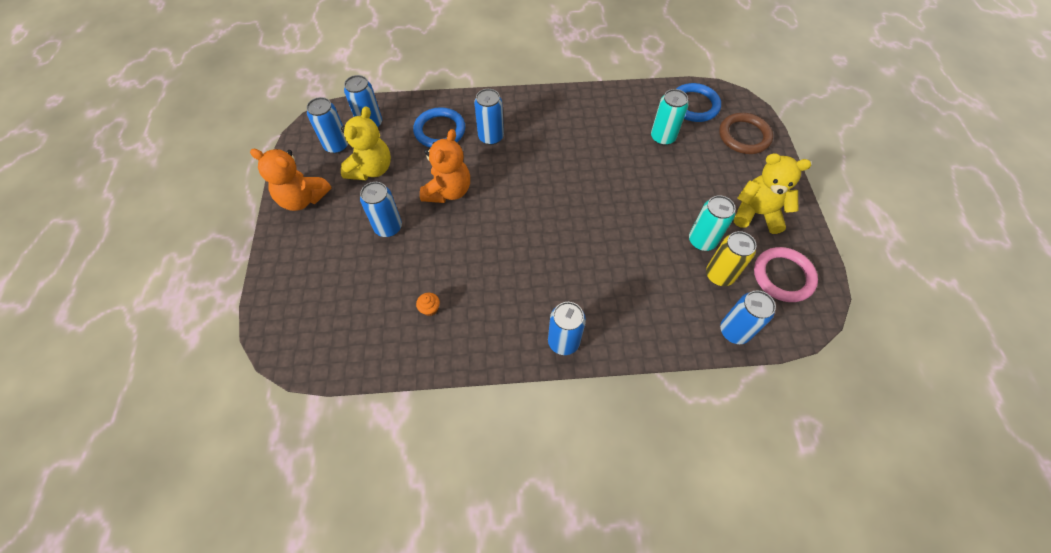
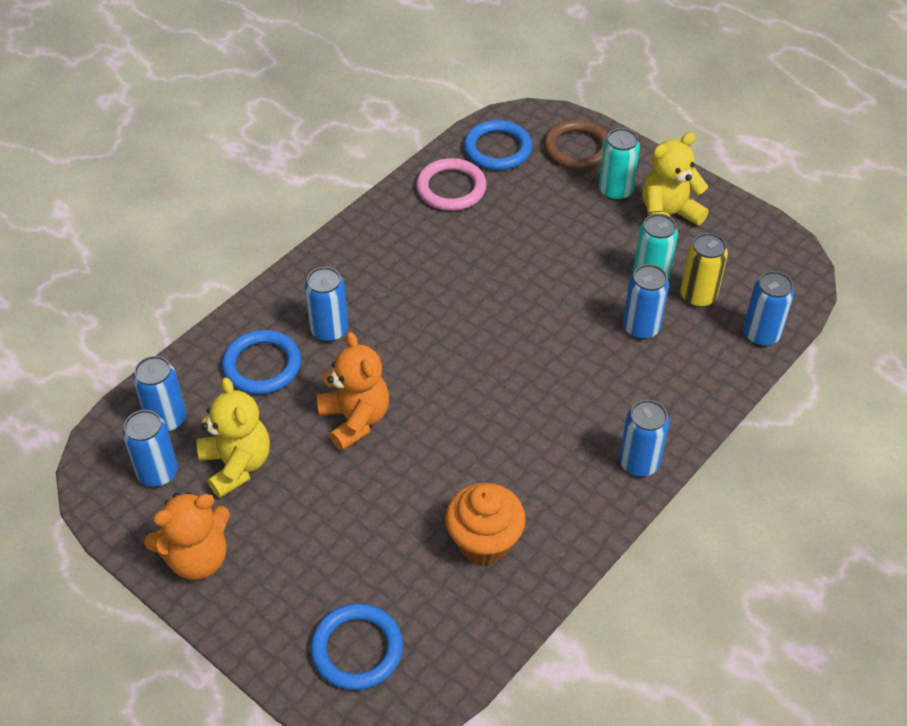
camera: 45 degrees left, 10 degrees down
(308, 306) = (357, 649): none -> blue ring
(388, 227) = (338, 506): blue can -> blue can (641, 327)
(430, 309) = (484, 542): orange cupcake -> orange cupcake, size x2.46
(662, 137) = (505, 203): turquoise can -> turquoise can (615, 191)
(783, 276) = (747, 256): pink ring -> pink ring (451, 188)

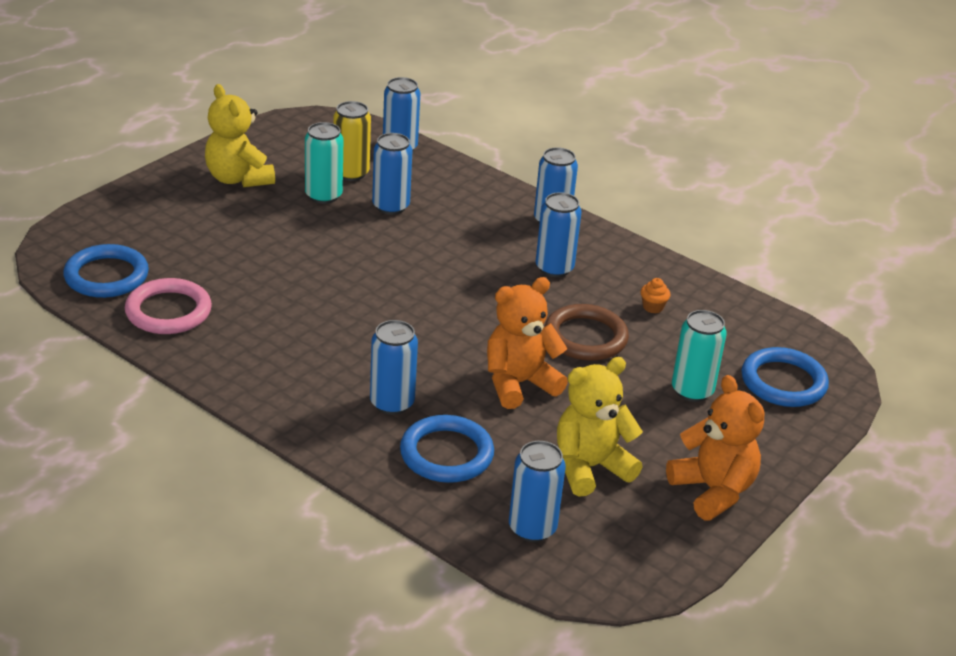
camera: 95 degrees left, 15 degrees down
(158, 473) = (610, 530): blue can -> blue can (554, 268)
(484, 542) = (653, 307): orange cupcake -> orange cupcake, size x0.41
(577, 148) = (120, 223): brown ring -> brown ring (585, 337)
(615, 191) = (195, 205): turquoise can -> turquoise can (692, 391)

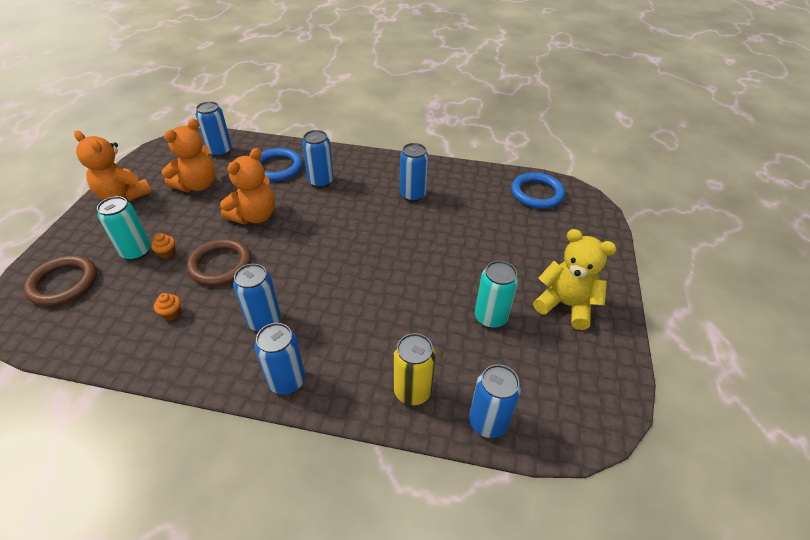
camera: 155 degrees right, 10 degrees up
(168, 311) = (480, 186): pink ring -> none
(351, 173) = (495, 357): yellow can -> yellow can (412, 391)
(391, 206) = (432, 330): blue can -> blue can (412, 195)
(590, 467) = (197, 185): yellow teddy bear -> orange teddy bear
(651, 374) = (167, 253): none -> orange cupcake
(783, 382) = (63, 283): blue ring -> brown ring

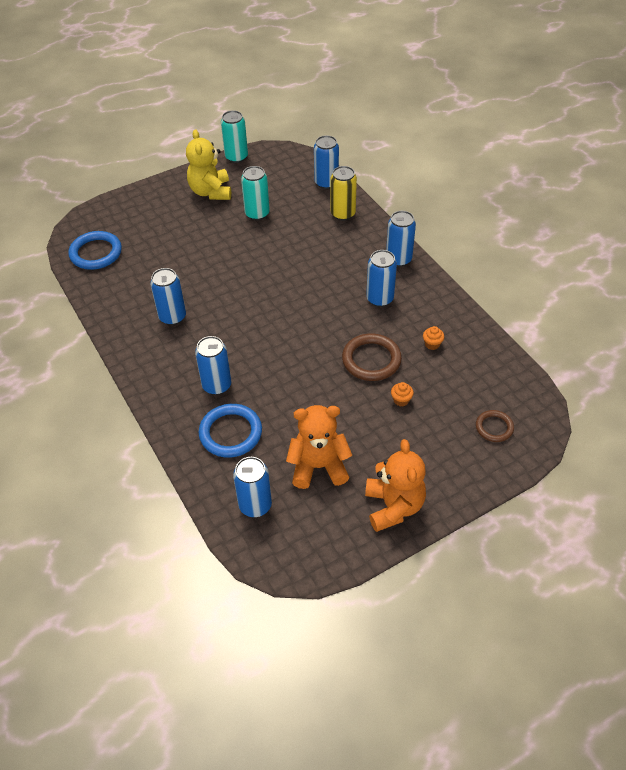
camera: 130 degrees left, 5 degrees up
(63, 283) = (494, 427): brown ring -> brown ring, size x0.60
(136, 252) = (423, 420): turquoise can -> turquoise can (236, 157)
(254, 216) = (306, 388): orange teddy bear -> none

